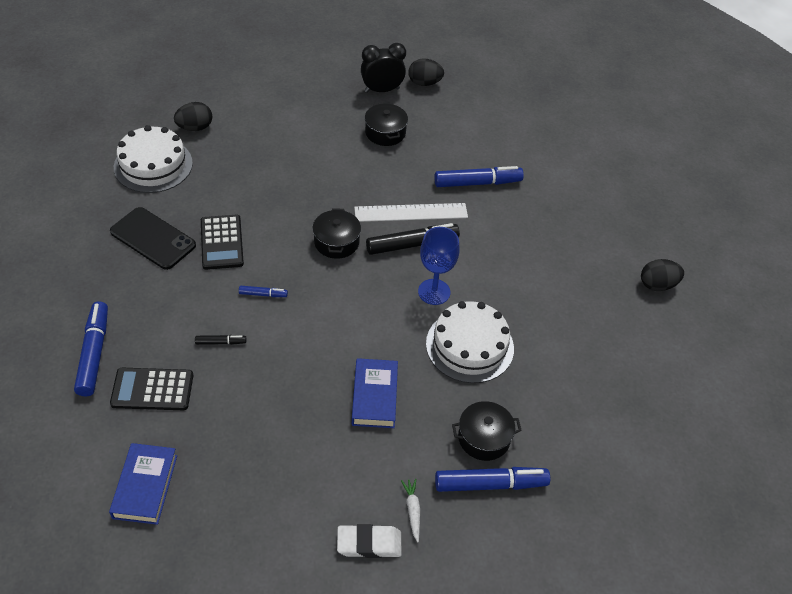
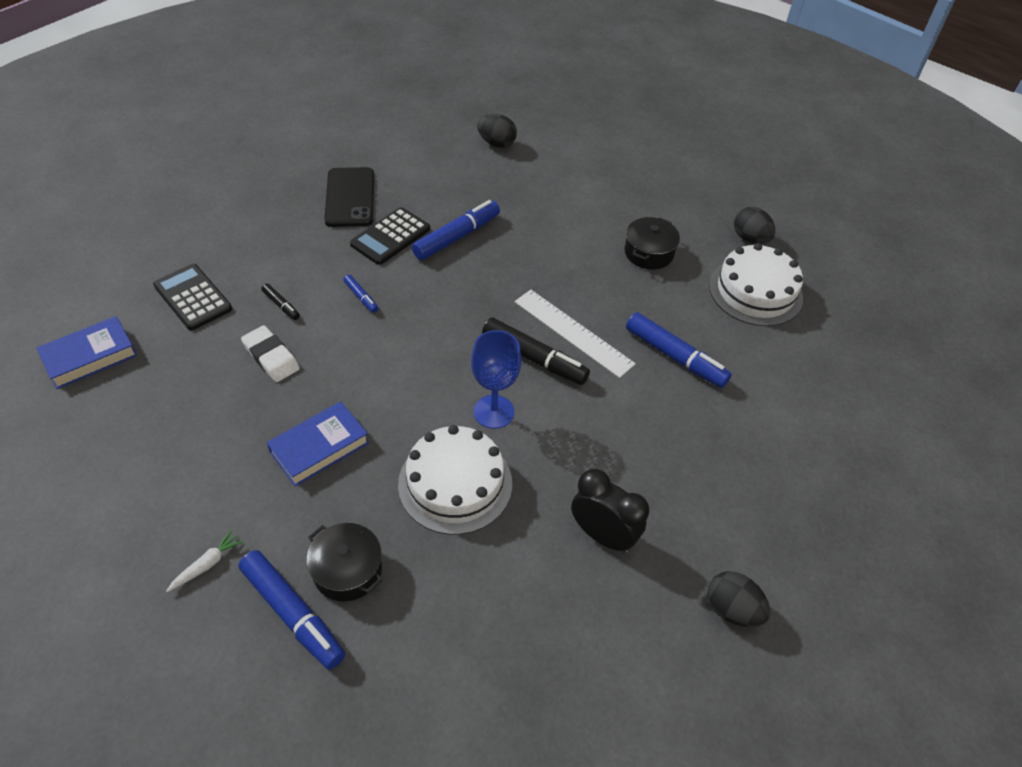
camera: 50 degrees right, 0 degrees up
(94, 353) = (199, 242): blue marker -> blue marker (457, 237)
(153, 165) = (427, 148): white cake -> white cake (755, 291)
(336, 242) = (474, 305): black pot -> none
(369, 543) = (141, 553): white eraser -> white eraser (271, 357)
(382, 90) = (698, 218): black clock -> black clock (602, 535)

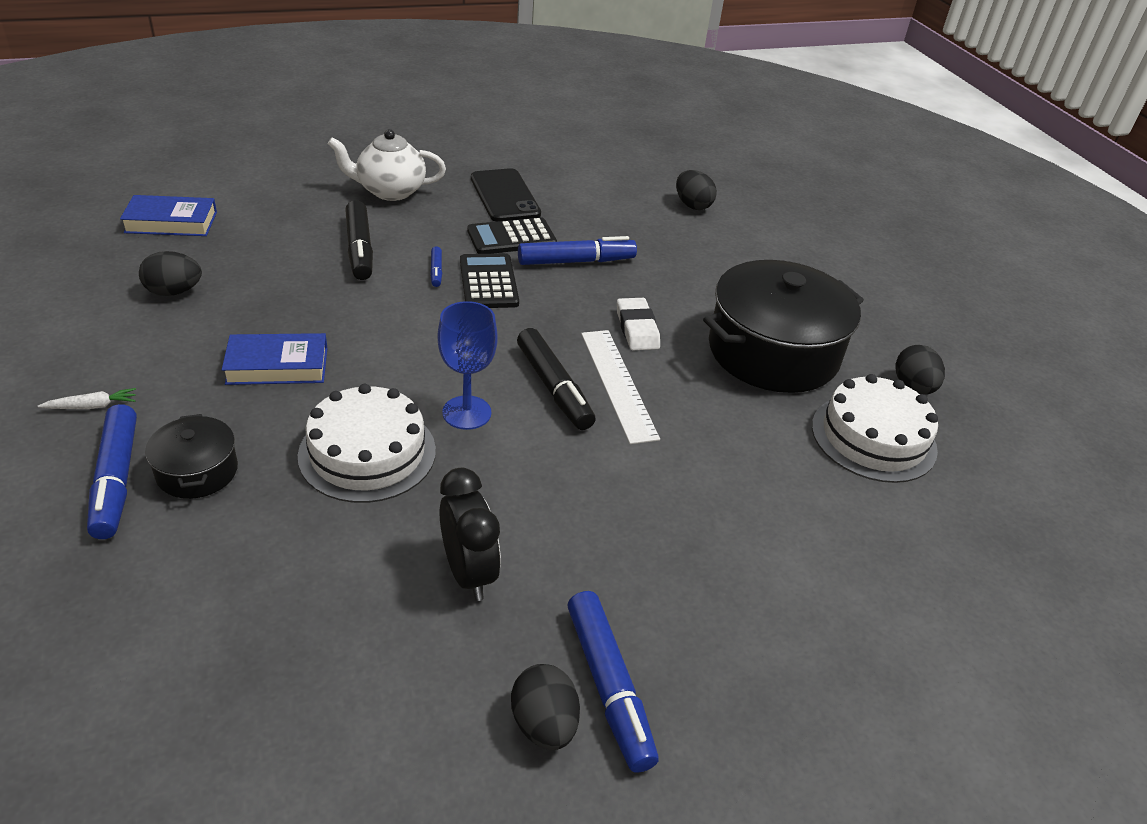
camera: 30 degrees right, 10 degrees down
(165, 424) = (174, 292): none -> black egg
(193, 297) = (293, 215): black calculator -> black calculator (488, 282)
(252, 235) = (390, 191): none -> white teapot
(271, 357) = (310, 282): white eraser -> white eraser (637, 328)
(281, 305) = (359, 249): black marker -> black marker, size x2.06
(350, 197) = (505, 196): black phone -> black phone turned 45 degrees counterclockwise
(648, 253) = (773, 352): black pot -> black pot, size x2.11
(675, 357) = (713, 454): blue marker -> blue marker (608, 686)

